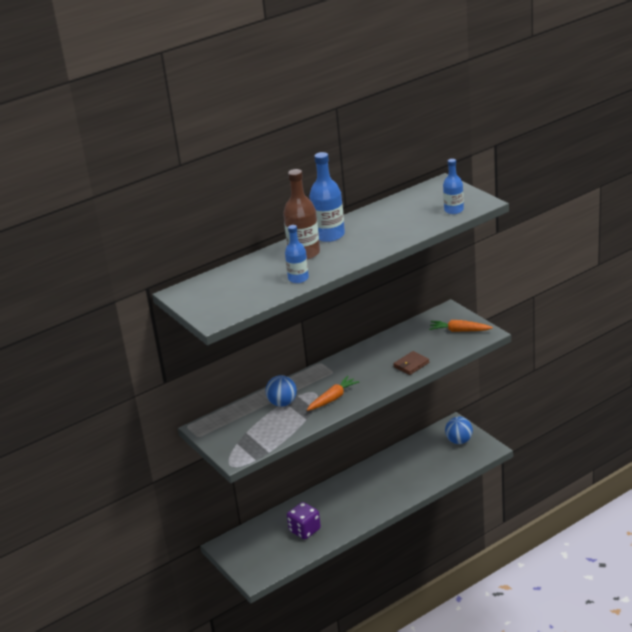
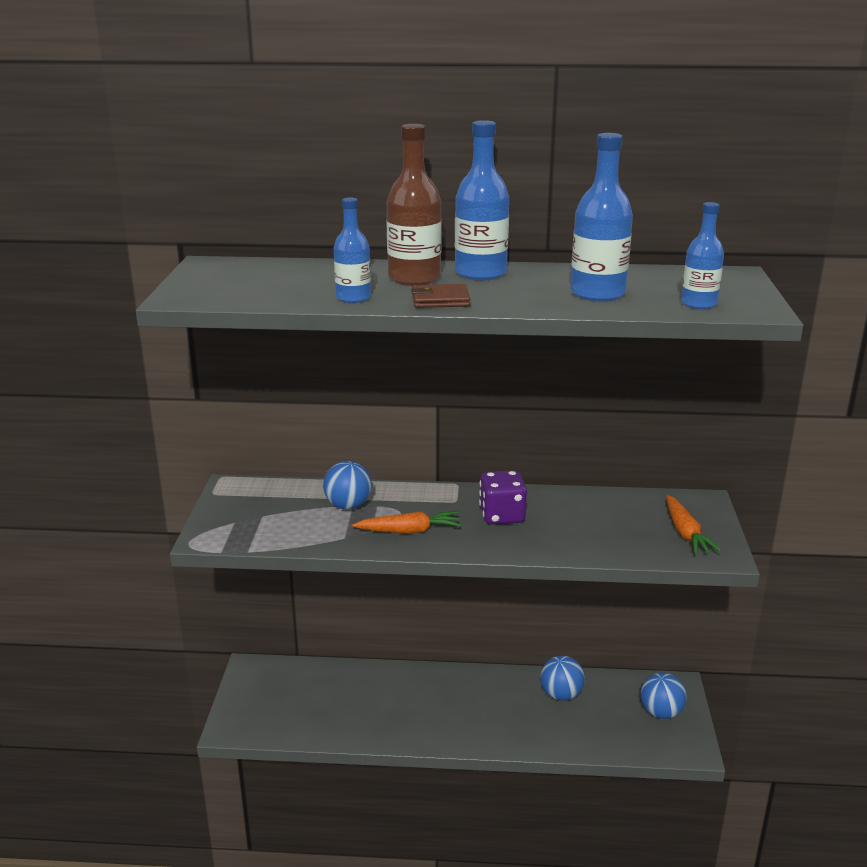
camera: 35 degrees right, 5 degrees down
(305, 530) = (348, 707): purple dice -> purple dice (502, 516)
(403, 223) = (597, 293): none -> blue bottle
(403, 460) = (561, 694): none -> blue ball
(411, 365) = (562, 542): brown wallet -> brown wallet (440, 300)
(459, 331) = (686, 533): orange carrot -> orange carrot turned 150 degrees counterclockwise

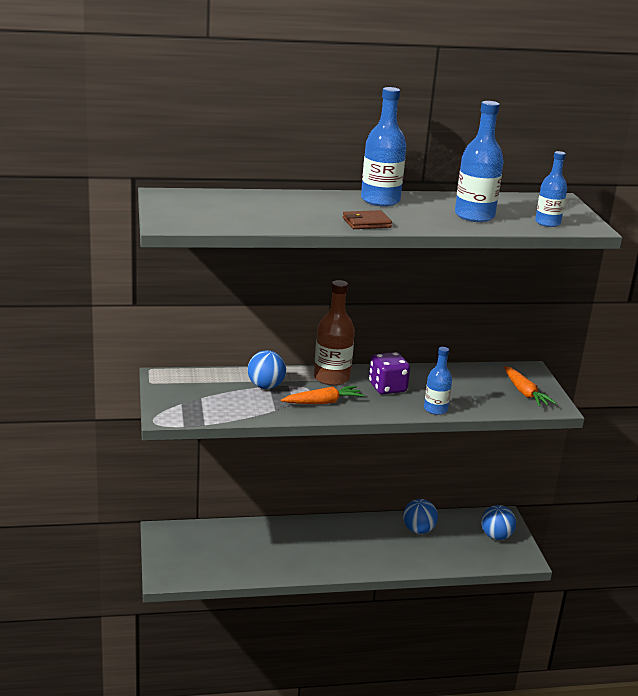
camera: 15 degrees left, 0 degrees up
(353, 297) = (301, 222): blue bottle -> blue bottle (435, 409)
(414, 278) = (334, 205): brown bottle -> brown bottle (331, 378)

